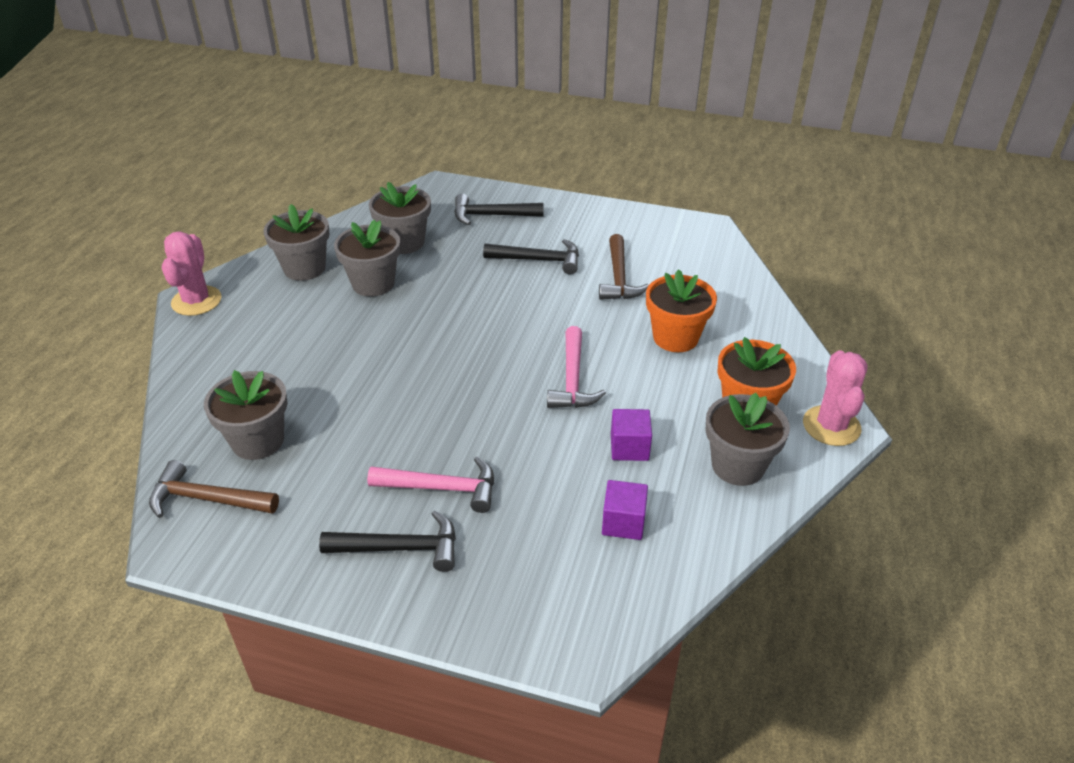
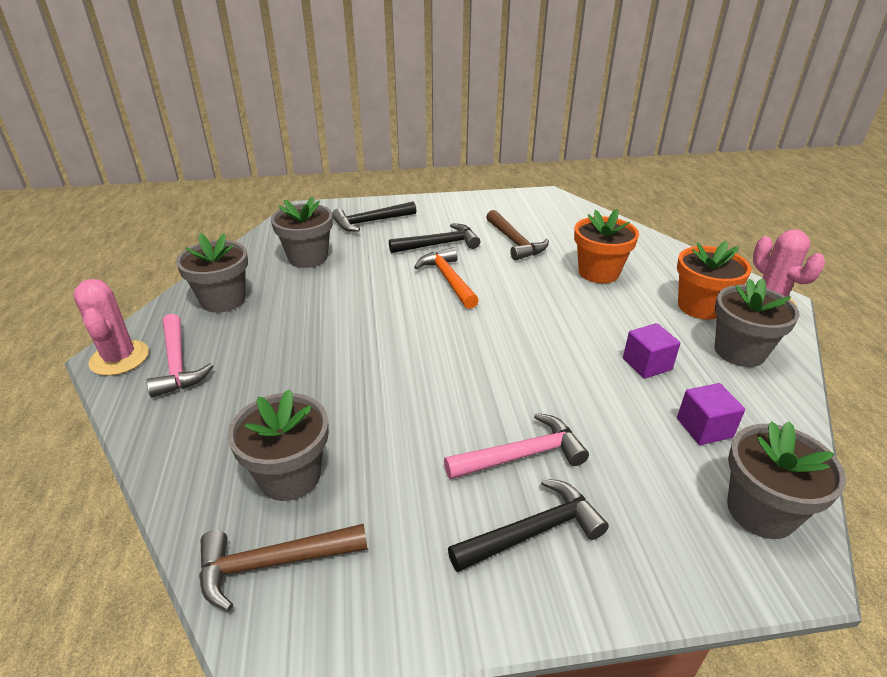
camera: 25 degrees left, 5 degrees down
(373, 283) = (304, 296): grey flower pot -> grey flower pot (761, 511)
(516, 302) = (448, 279): none -> orange hammer
(572, 379) = (550, 325): pink hammer -> pink hammer (177, 364)

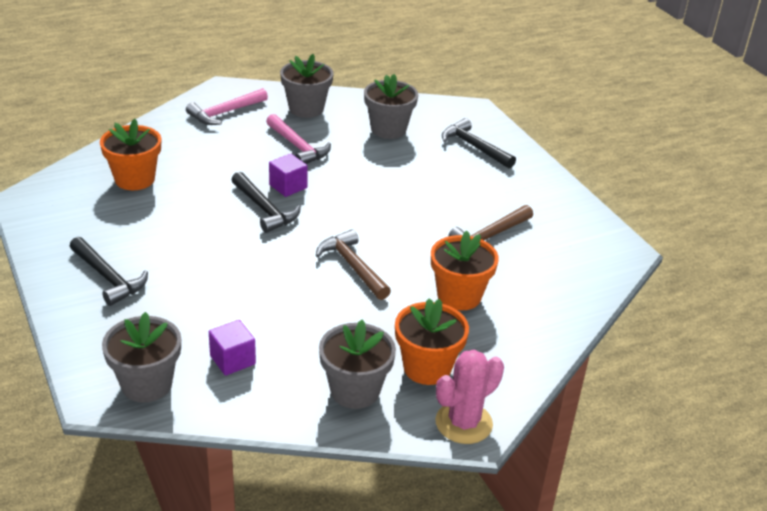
camera: 70 degrees right, 0 degrees up
(119, 358) = (223, 91): pink cactus -> none
(273, 563) = (71, 189): brown hammer -> brown hammer (353, 266)
(290, 476) = (135, 179): grey flower pot -> orange flower pot
(439, 244) = (455, 192): black hammer -> black hammer (264, 209)
(448, 279) = (393, 206): orange hammer -> none
(521, 455) = (175, 267): pink hammer -> pink hammer (297, 147)
(647, 364) = (309, 329): purple cube -> purple cube (288, 186)

